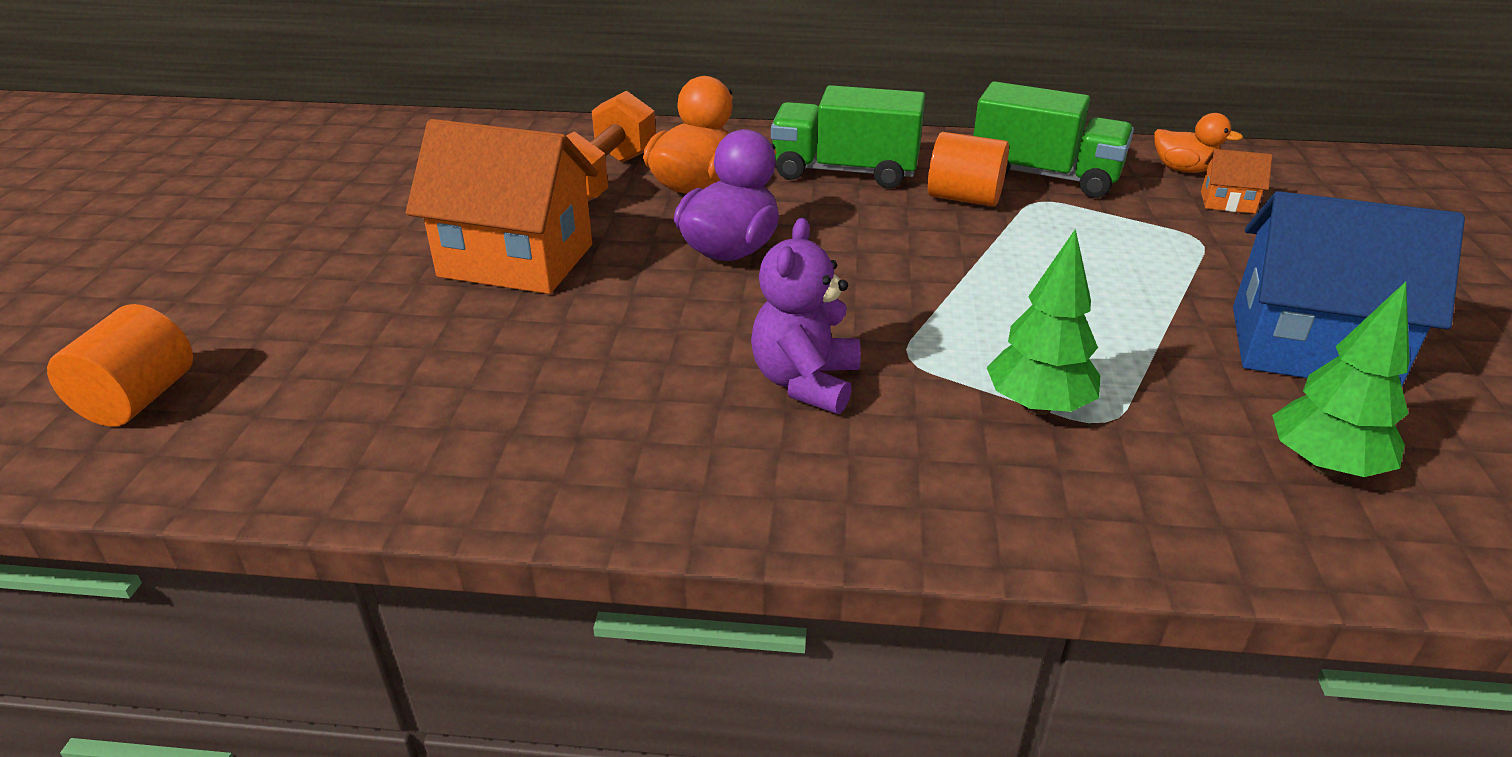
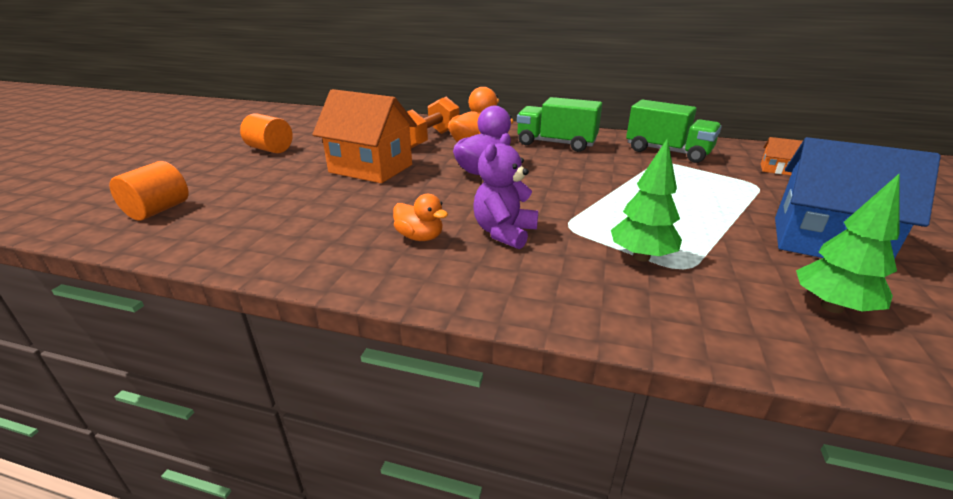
camera: 10 degrees right, 5 degrees down
(964, 198) = (619, 158): orange cylinder -> orange cylinder (270, 149)
(1184, 169) = (751, 154): orange duck -> orange duck (420, 237)

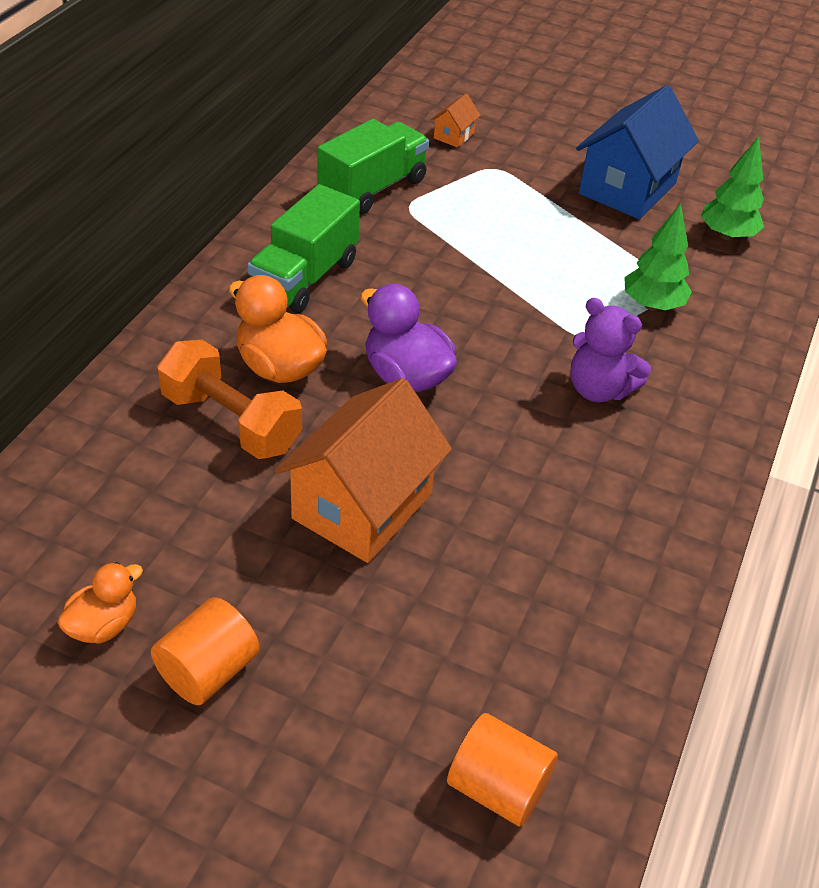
camera: 85 degrees left, 15 degrees up
(420, 237) = (606, 462): orange duck -> orange duck (103, 625)

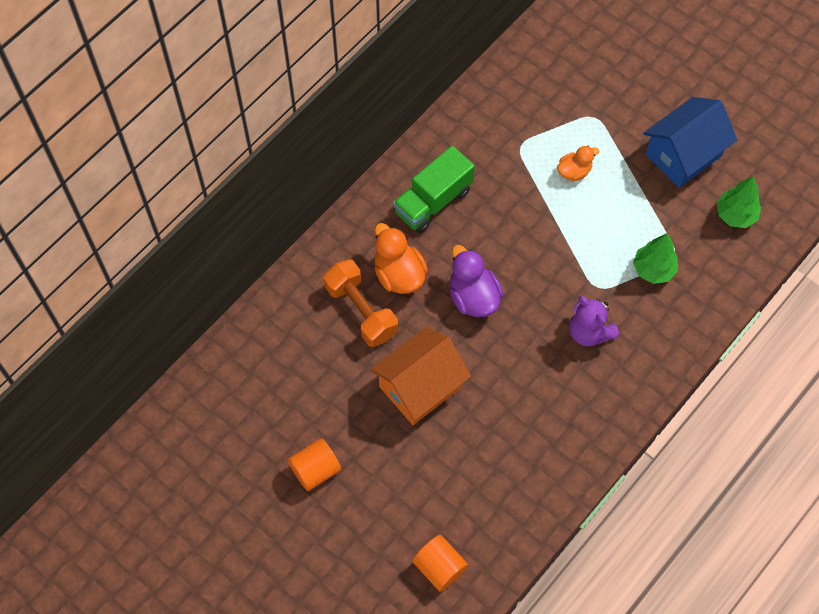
camera: 20 degrees right, 20 degrees up
(103, 625) = (269, 431): orange duck -> orange duck (574, 171)
(372, 189) = (500, 124): green truck -> none
(454, 136) = (576, 77): orange house -> none

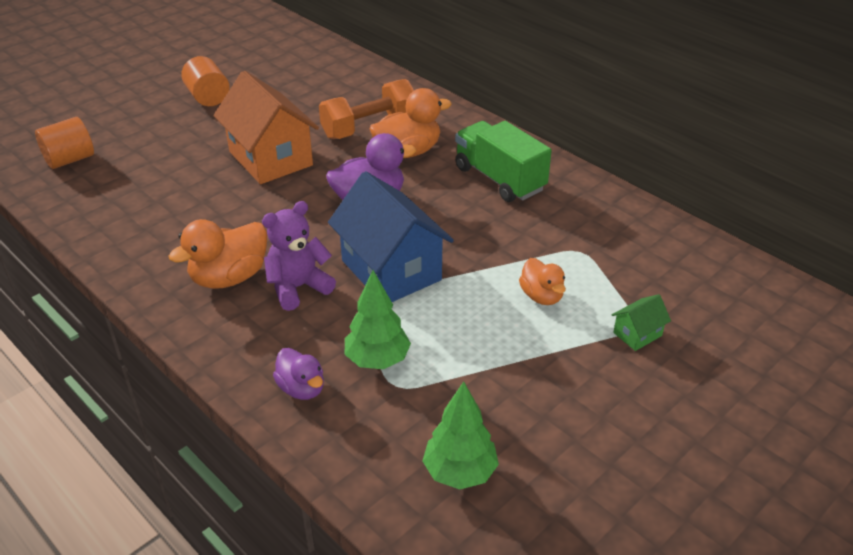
camera: 95 degrees right, 25 degrees down
(585, 383) = (229, 277): none -> orange duck
(603, 116) = (637, 334): none -> green house
(683, 155) = (574, 419): blue house -> blue house (391, 270)
(687, 312) = (302, 388): none -> purple duck

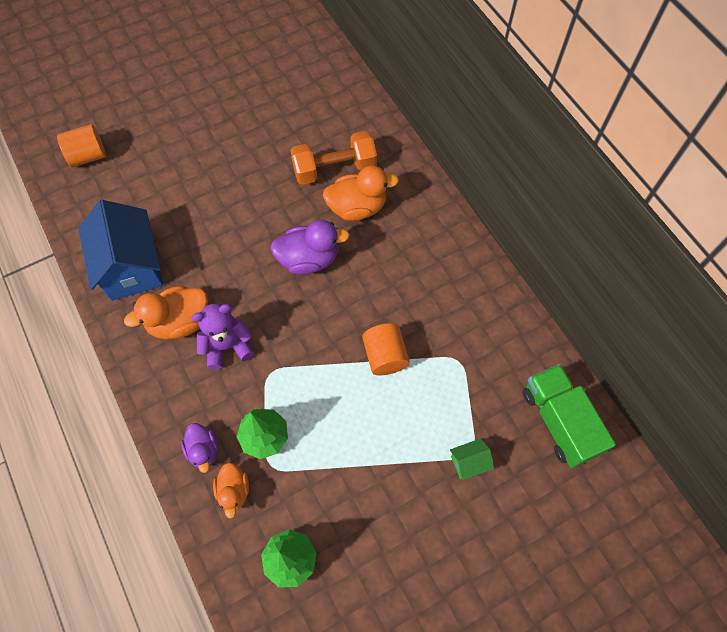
camera: 15 degrees right, 25 degrees up
(208, 97) = (212, 99): orange cylinder -> orange cylinder (385, 356)
(270, 158) = (244, 190): orange house -> none
(391, 270) = (302, 345): blue house -> blue house (131, 267)
(499, 179) = (422, 259): green truck -> green truck (559, 421)
(541, 296) = (409, 403): orange duck -> orange duck (234, 491)

